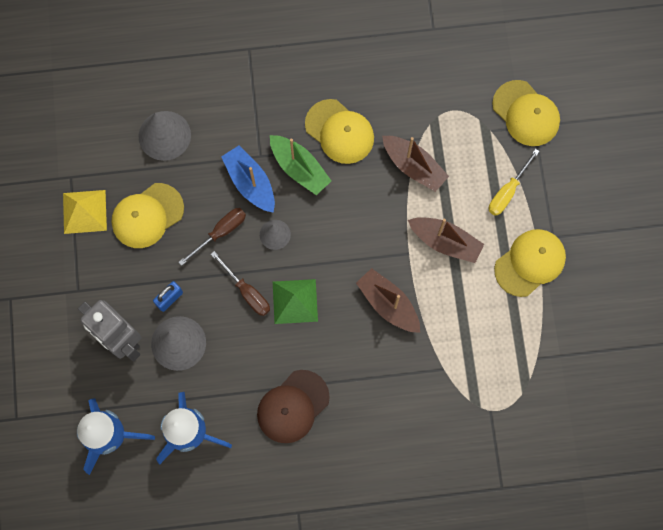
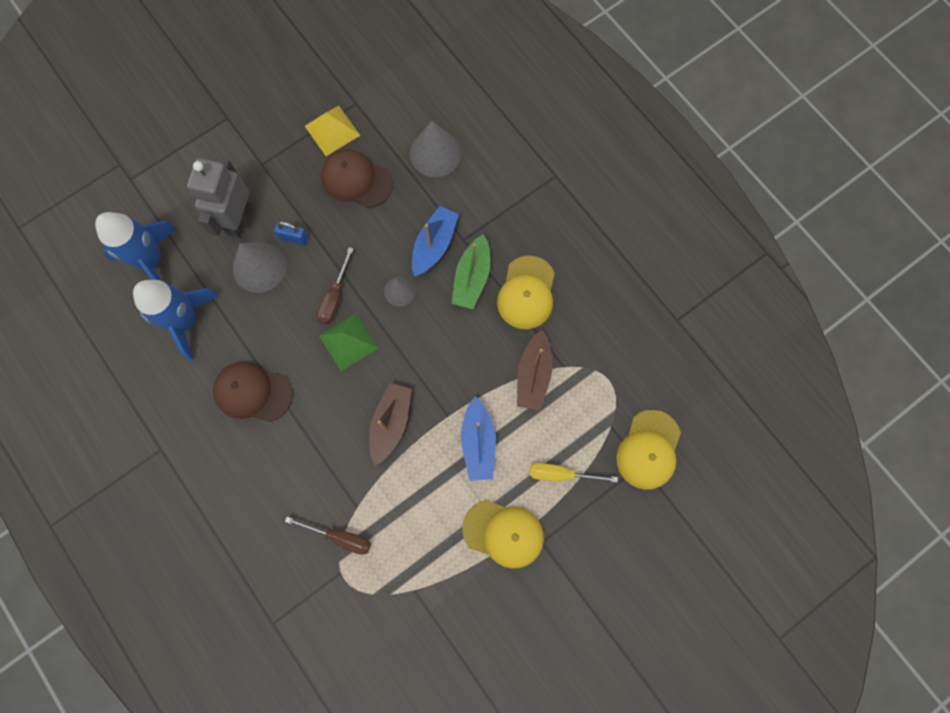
camera: 60 degrees right, 0 degrees up
(147, 216) = (356, 180): yellow cap -> brown cap
(220, 232) = (375, 246): brown screwdriver -> brown screwdriver (340, 537)
(445, 242) = (478, 443): brown boat -> blue boat

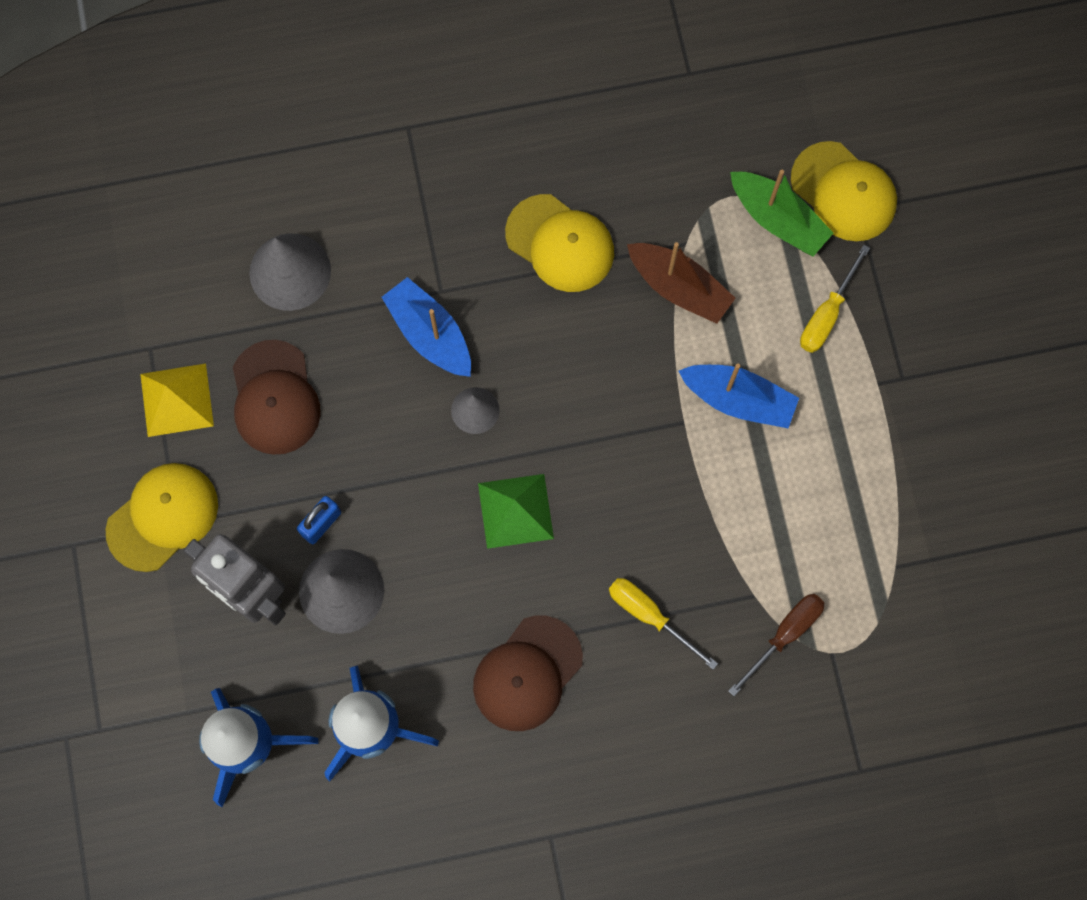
camera: 65 degrees left, 0 degrees up
(317, 448) = (649, 615): none -> yellow screwdriver
(334, 297) = (440, 503): brown screwdriver -> none
(356, 180) = (275, 398): brown cap -> brown cap turned 60 degrees counterclockwise
(390, 423) = (659, 502): brown boat -> none
(472, 278) = (503, 305): green boat -> green boat (777, 219)
(503, 533) = (871, 421): yellow cap -> yellow cap (163, 517)

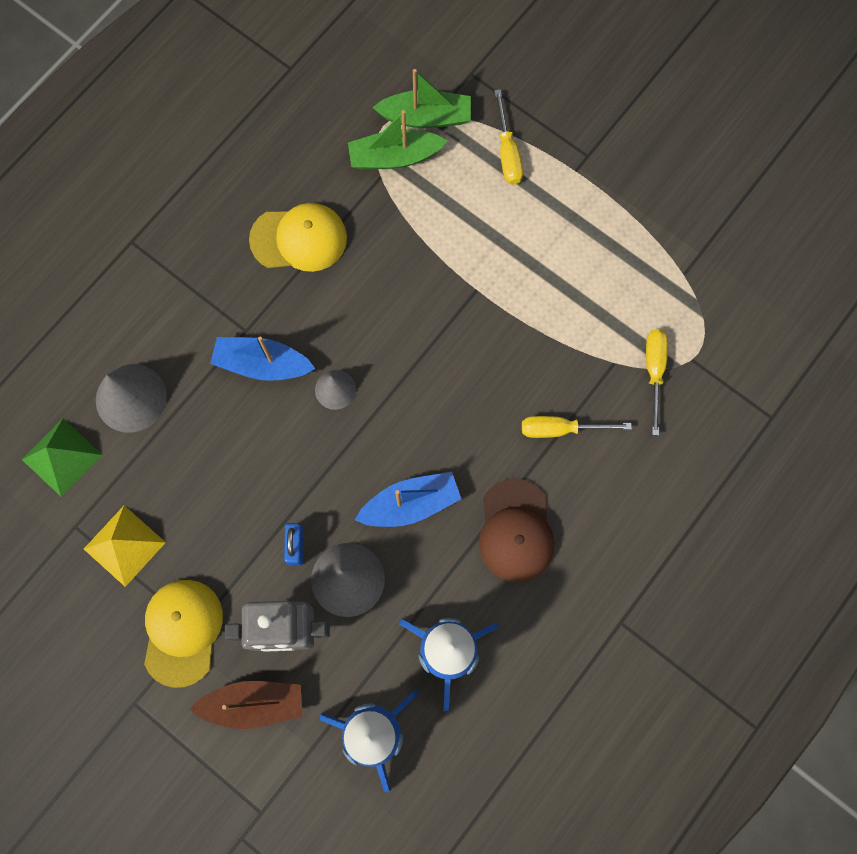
camera: 40 degrees left, 0 degrees up
(275, 398) = (192, 489): brown cap -> none
(515, 511) = (418, 433): green pyramid -> green pyramid (62, 457)
(679, 288) = (400, 207): brown boat -> brown boat (253, 704)
(715, 235) = (394, 157): none -> green boat
(738, 400) = (498, 248): blue boat -> blue boat (410, 504)
(785, 635) = (654, 371): brown screwdriver -> yellow screwdriver
(843, 192) = (452, 69): yellow cap -> none

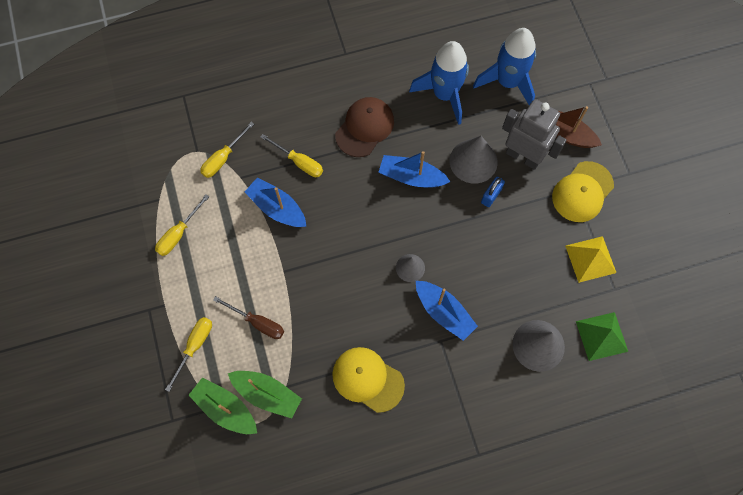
camera: 145 degrees left, 5 degrees down
(461, 218) = (257, 323): none -> brown screwdriver
(541, 355) = (277, 208): none -> blue boat
(627, 252) = (178, 234): none -> yellow screwdriver

